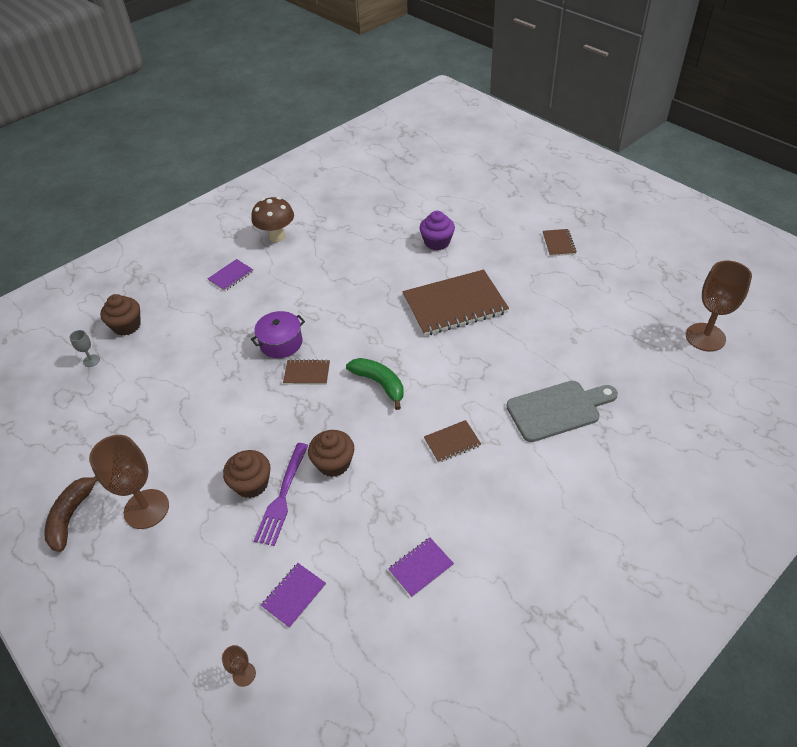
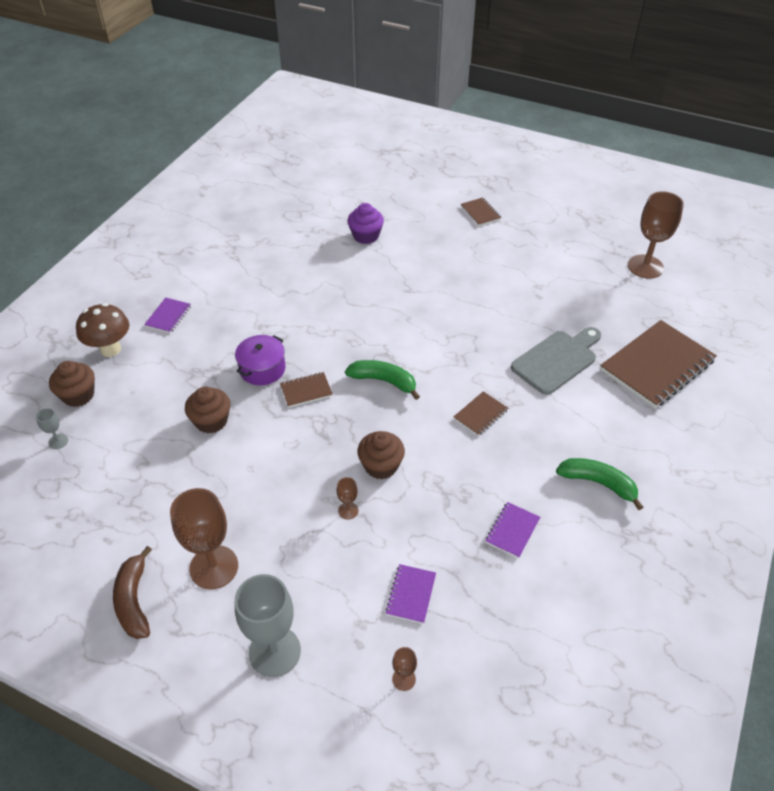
camera: 25 degrees left, 0 degrees up
(152, 604) = (274, 651): none -> grey goblet
(251, 484) = (310, 509): brown cupcake -> brown cupcake (211, 421)
(277, 237) = (196, 265): brown mushroom -> brown mushroom (110, 349)
(282, 496) = (348, 510): purple fork -> brown goblet
(454, 304) = (415, 290): brown notebook -> brown notebook (656, 365)
(533, 549) = (598, 483): none -> green banana

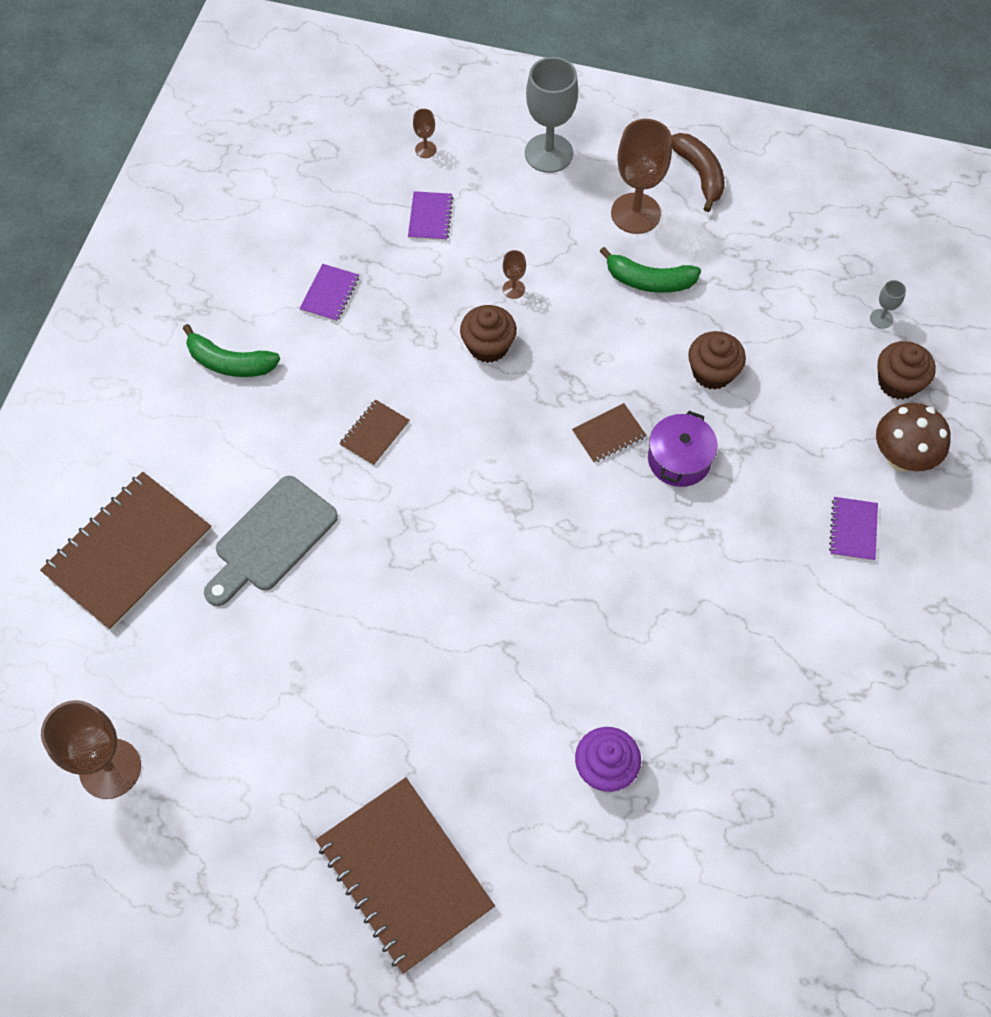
camera: 170 degrees right, 15 degrees up
(384, 381) = (509, 465): green banana -> green banana (649, 281)
(480, 213) = (405, 874): brown notebook -> brown notebook, size x2.21

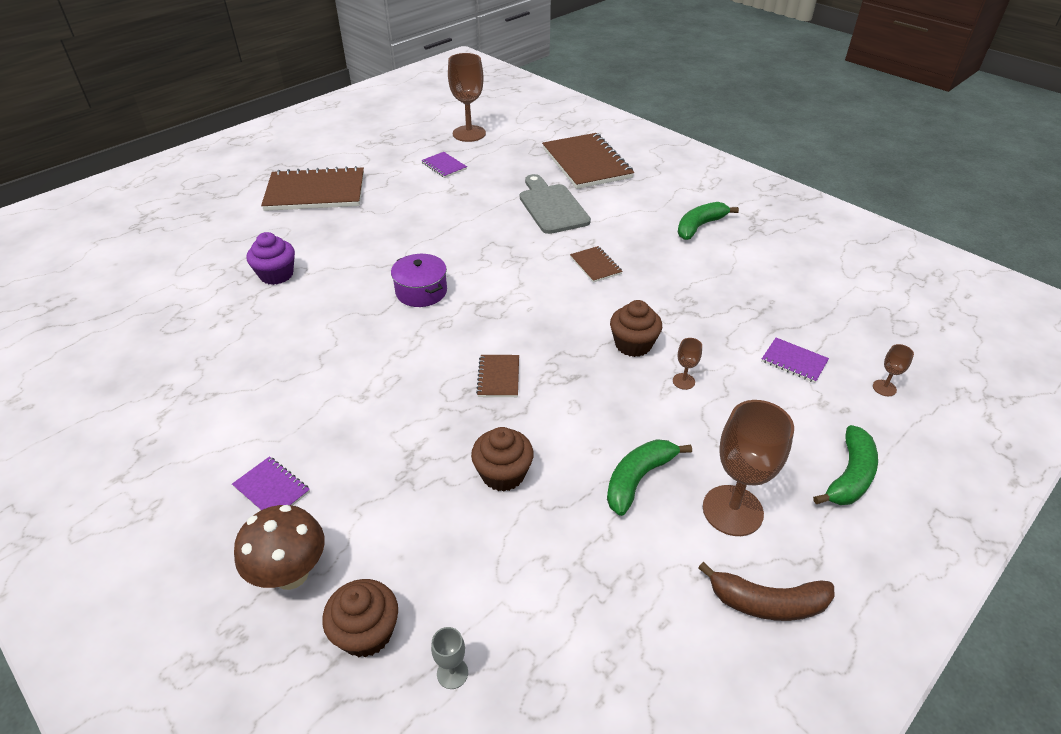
camera: 120 degrees right, 20 degrees down
(330, 294) = (736, 283): purple notebook -> purple notebook (444, 166)
(548, 153) = (850, 476): grey goblet -> green banana
(679, 459) = (440, 408): purple pot -> purple pot (421, 291)

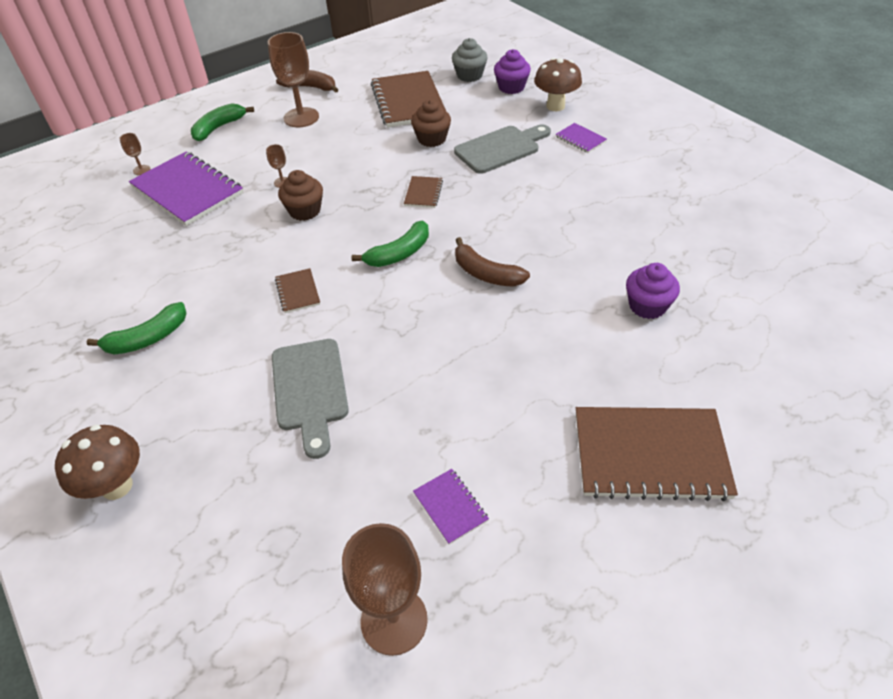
camera: 170 degrees left, 5 degrees up
(366, 632) = (511, 87): brown cupcake -> purple cupcake
(397, 461) = (500, 148): none -> grey cutting board
(421, 291) = (486, 274): purple pot -> brown banana
(452, 673) = (469, 75): grey goblet -> grey cupcake
(586, 163) = (217, 489): brown notebook -> brown notebook (408, 101)
(638, 479) = (348, 133): green banana -> green banana (399, 253)
(648, 161) = (117, 486): none -> brown mushroom
(794, 361) = (187, 191): purple notebook -> purple notebook, size x2.21

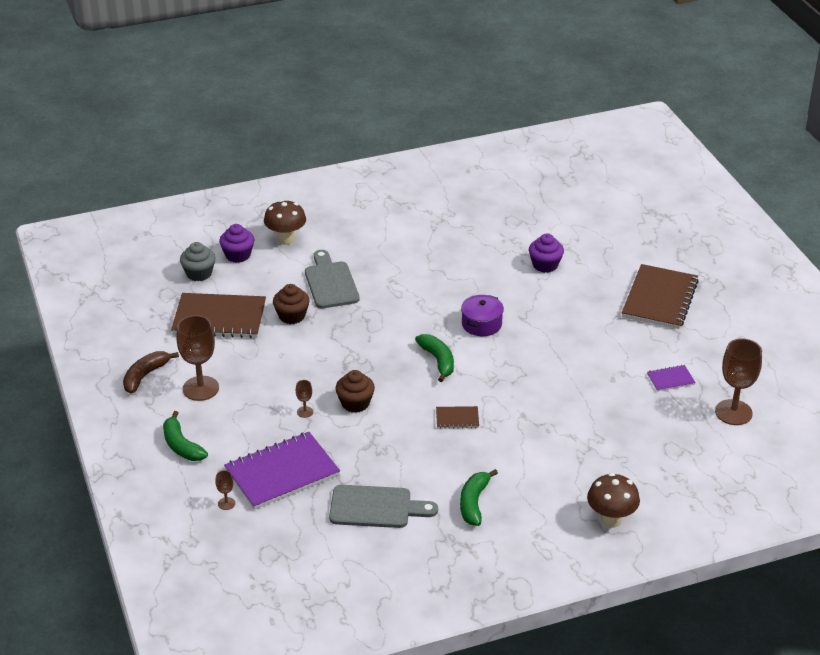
camera: 75 degrees left, 10 degrees down
(148, 338) = (474, 503): green banana -> green banana turned 150 degrees counterclockwise
(310, 390) = (560, 424): grey cutting board -> grey cutting board (376, 507)
(423, 193) = (368, 335): brown notebook -> none
(486, 274) = (481, 324): brown banana -> purple pot
(580, 139) = (343, 240): purple notebook -> none

